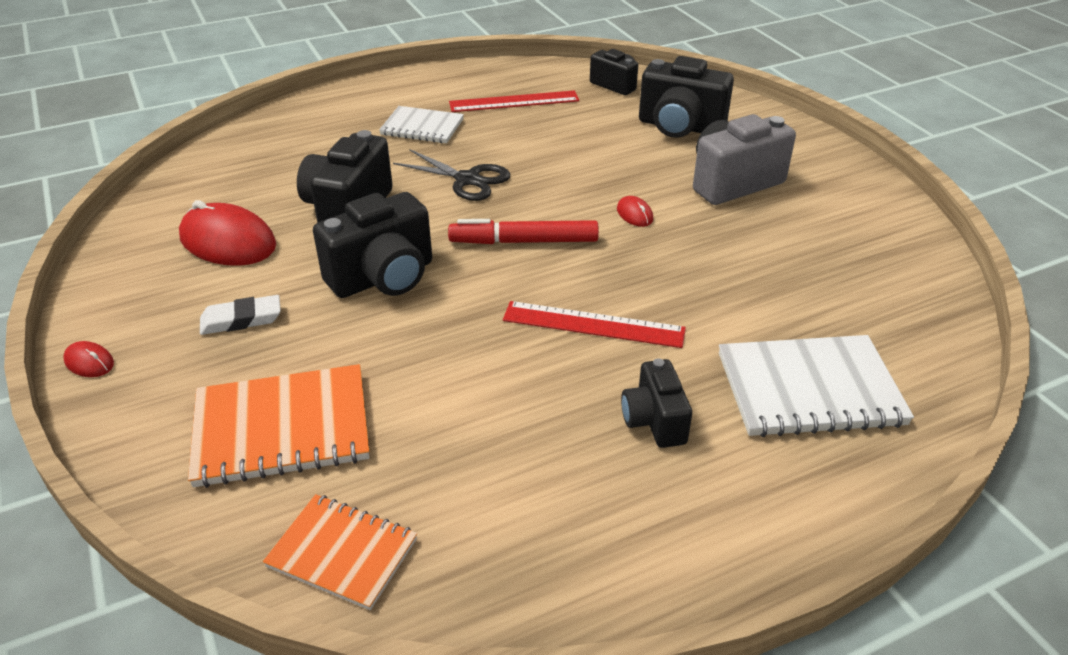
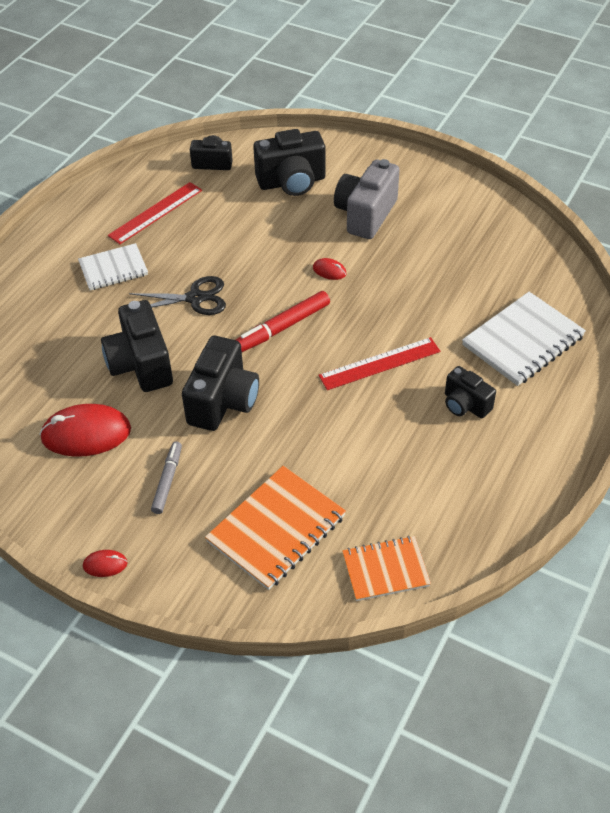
camera: 35 degrees left, 10 degrees up
(241, 319) = (167, 481): white eraser -> grey marker

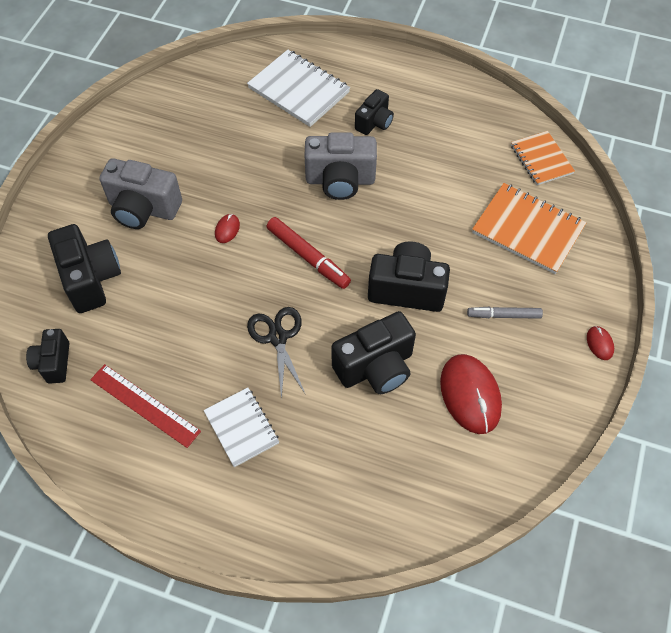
camera: 100 degrees left, 10 degrees up
(379, 363) = (340, 180): red ruler -> grey camera

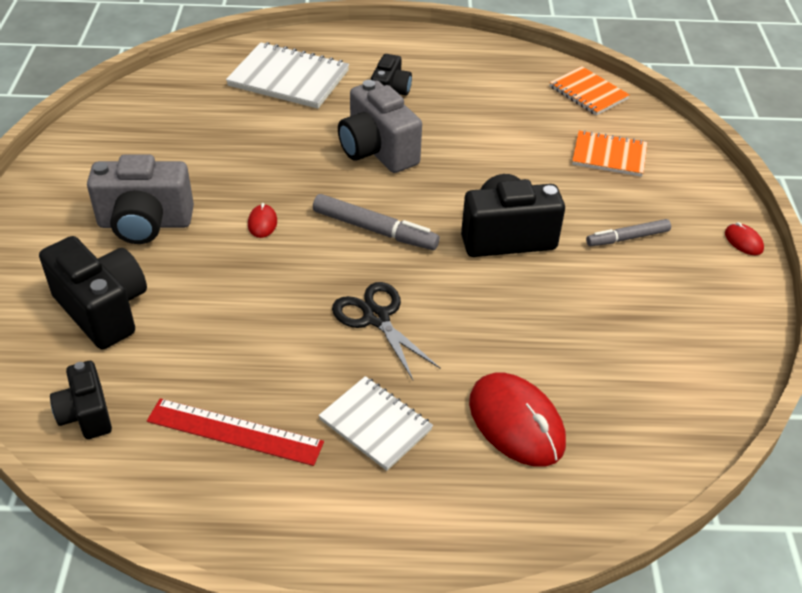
camera: 20 degrees left, 15 degrees down
(308, 256) = (374, 229): red marker -> grey marker
(340, 180) = (377, 151): grey camera -> grey camera turned 75 degrees clockwise
(375, 367) = (510, 321): black camera -> none
(470, 395) = (633, 322): red mouse -> red mouse (516, 423)
(528, 230) = (609, 156): orange notebook -> orange notebook, size x0.64

